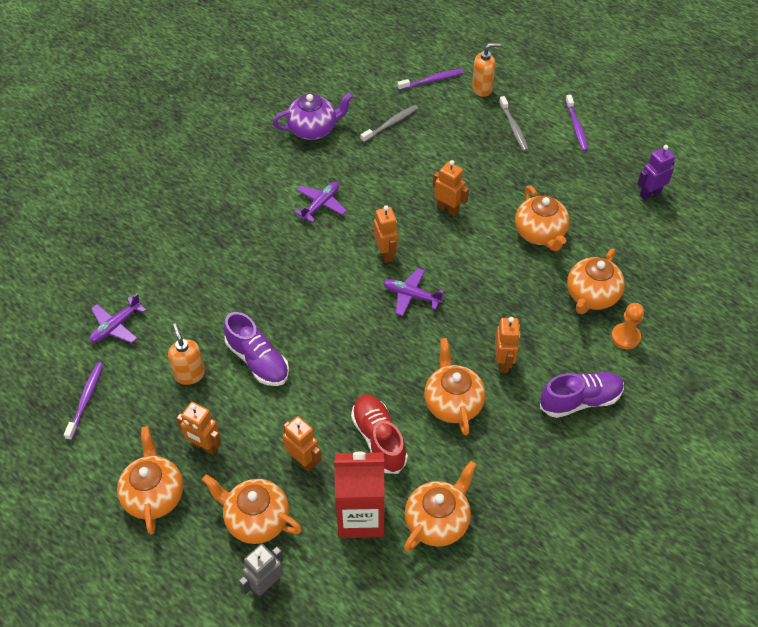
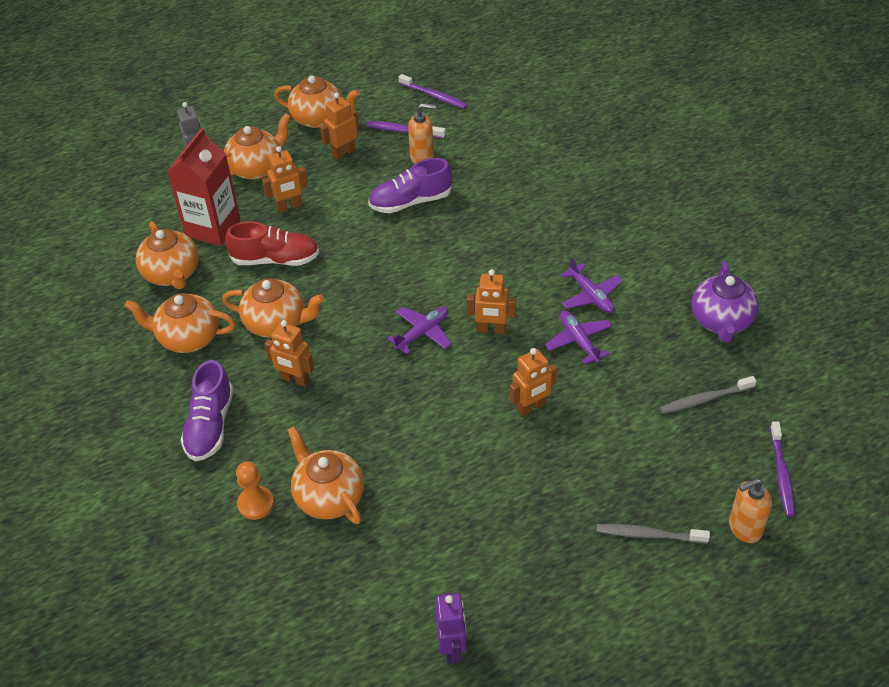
camera: 115 degrees right, 5 degrees down
(116, 326) = (503, 123): purple plane -> purple plane (578, 341)
(390, 124) = (705, 399): grey toothbrush -> grey toothbrush turned 90 degrees clockwise
(482, 89) = (744, 528): orange soap dispenser -> orange soap dispenser turned 60 degrees clockwise
(540, 233) = (447, 485): orange teapot -> orange teapot (188, 337)
(576, 127) = (622, 616): purple toothbrush -> purple toothbrush (404, 131)

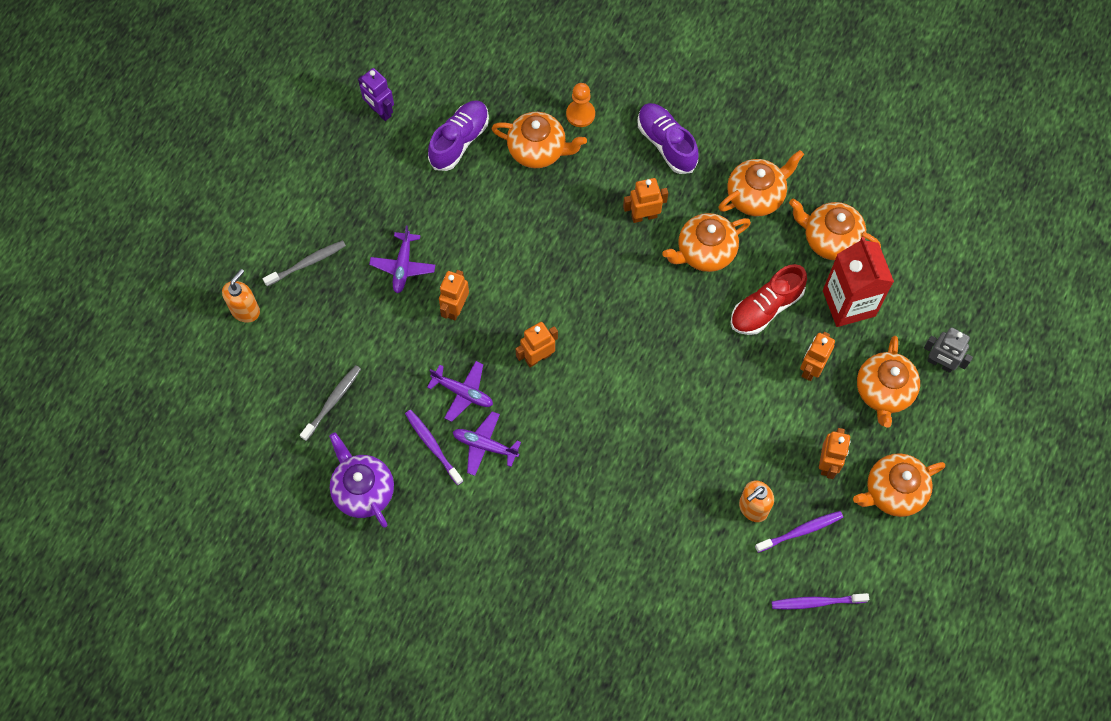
camera: 140 degrees right, 20 degrees up
(410, 202) = (715, 446): purple shoe -> purple shoe (459, 141)
(422, 333) = (587, 318): purple plane -> purple plane (403, 266)
(781, 473) = (242, 372): purple toothbrush -> purple toothbrush (433, 446)

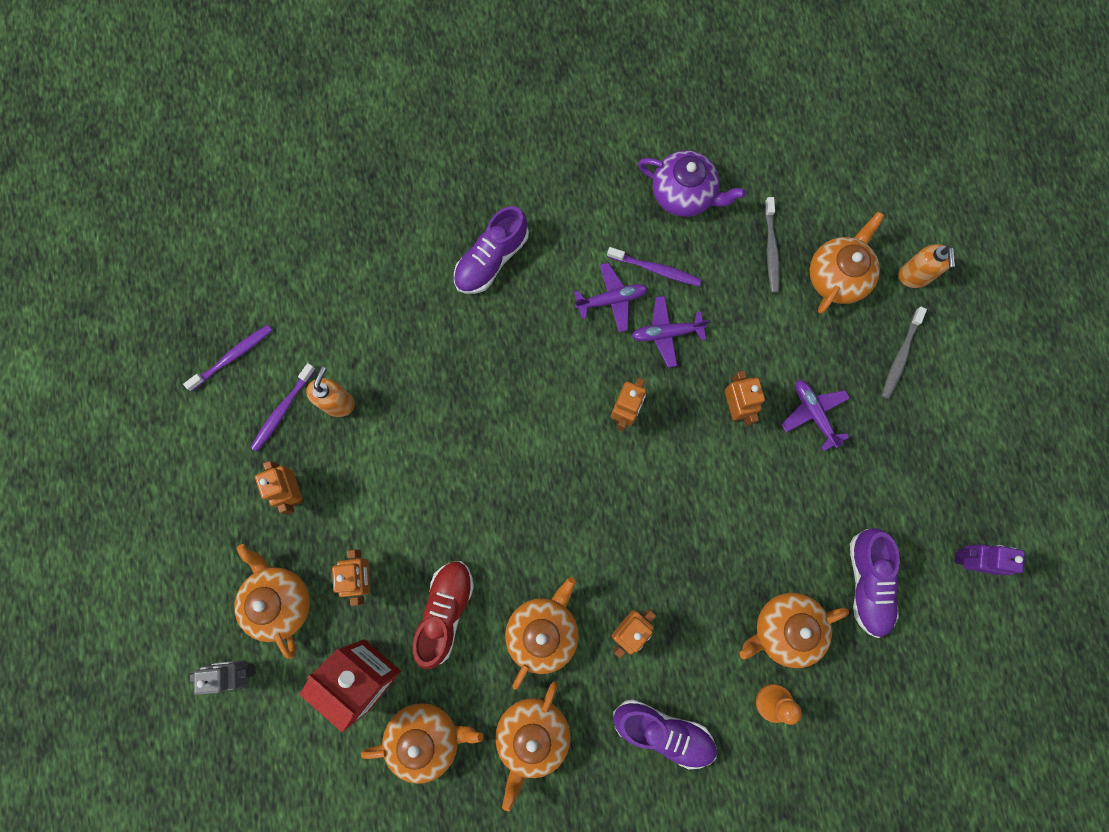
camera: 145 degrees right, 10 degrees up
(555, 542) = (491, 259): none -> purple shoe
(893, 491) = (217, 504): orange teapot -> orange teapot (837, 276)

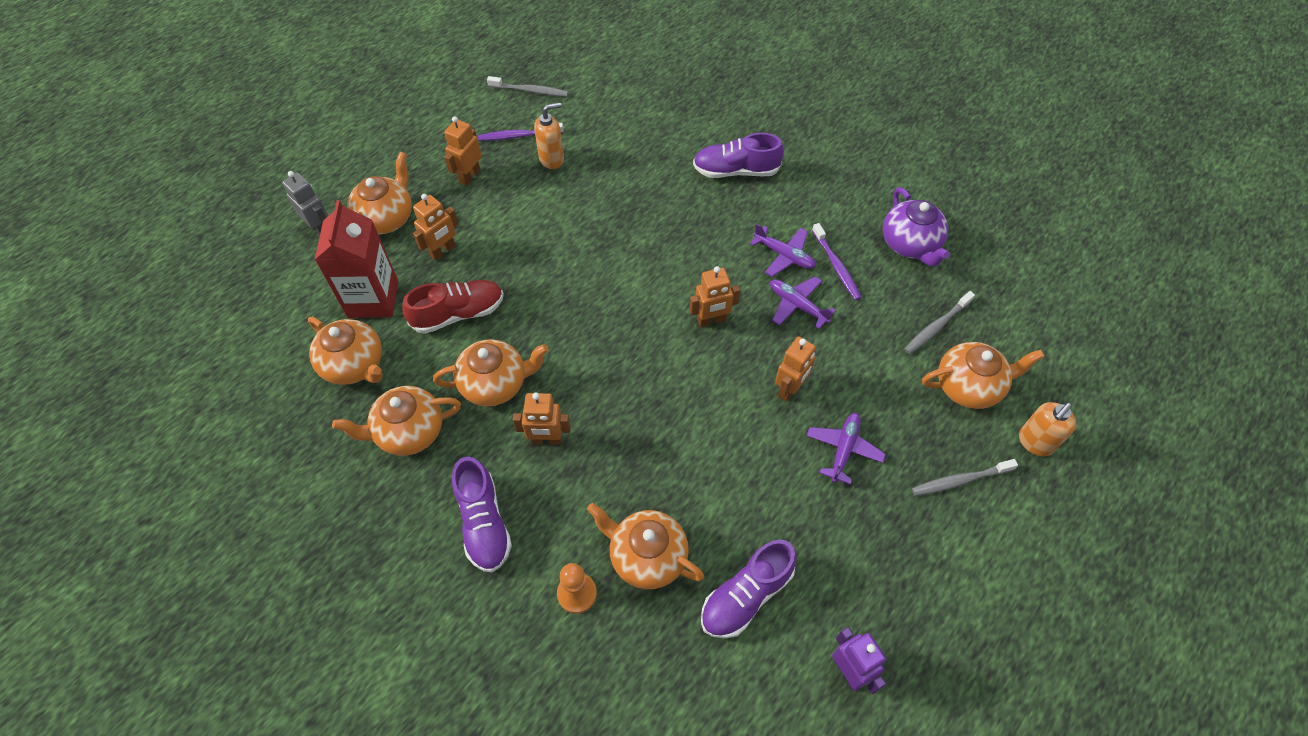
camera: 50 degrees right, 20 degrees down
(232, 357) = (530, 91): purple toothbrush -> grey toothbrush

